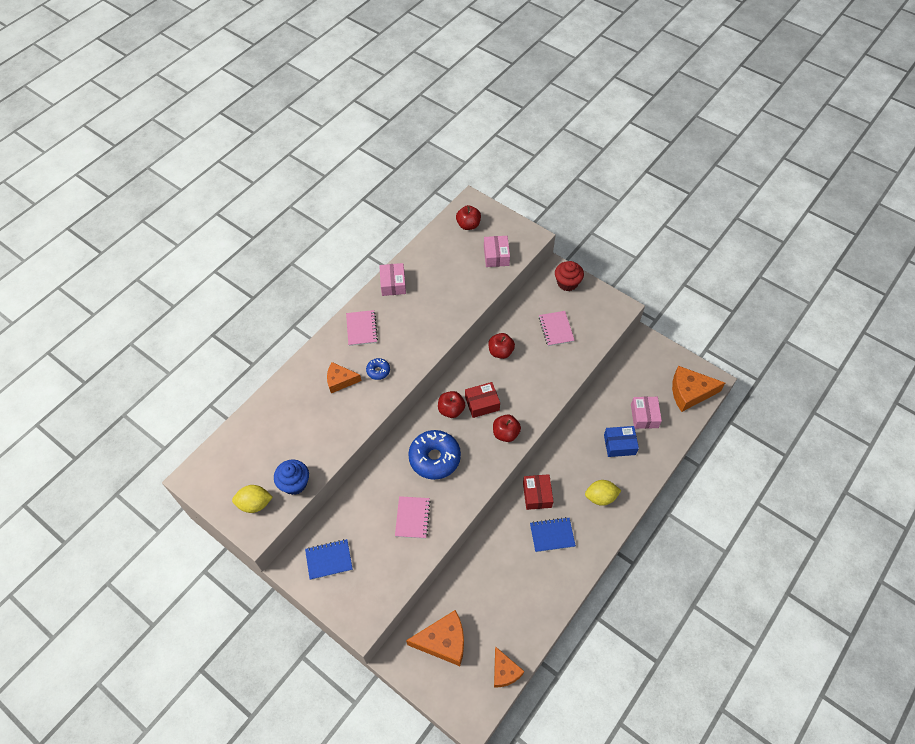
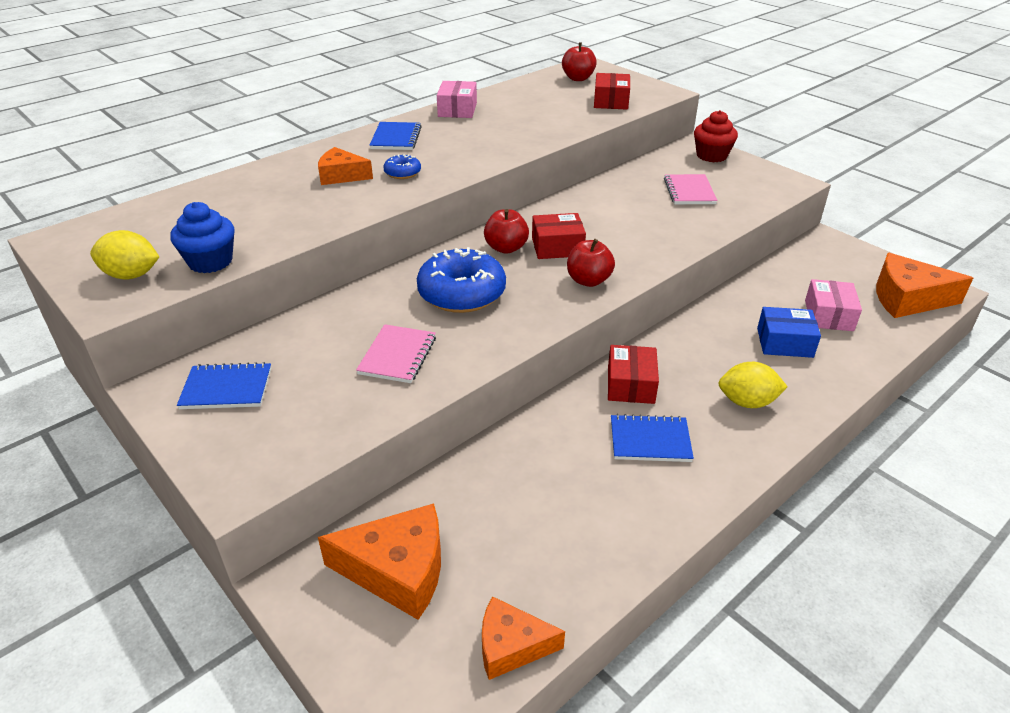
camera: 10 degrees right, 20 degrees down
(362, 329) = (396, 138): pink notebook -> blue notebook
(496, 256) = (611, 101): pink box -> red box
(500, 352) = (599, 203): red apple -> none
(504, 671) = (511, 646): orange cheese -> orange cheese turned 105 degrees clockwise

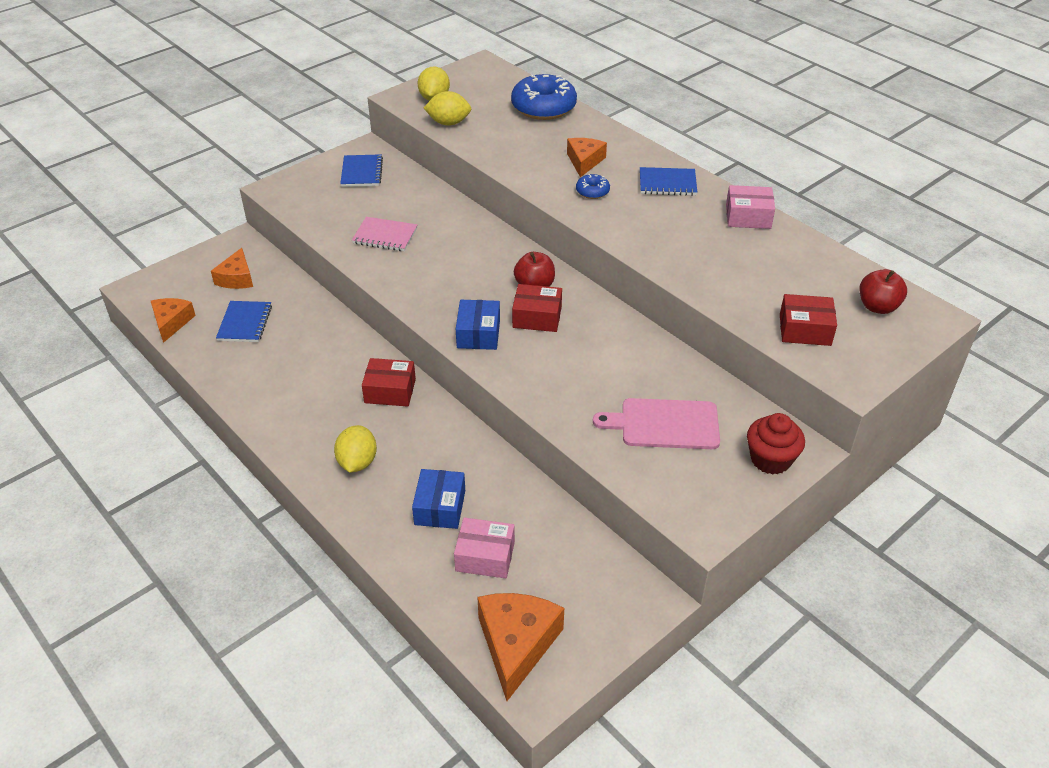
camera: 90 degrees right, 5 degrees up
(210, 261) = (448, 123): blue cupcake -> yellow lemon
(398, 571) = (236, 278): orange cheese -> orange cheese, size x0.64
(462, 293) = (462, 263): blue donut -> blue donut (543, 107)
(557, 247) = (537, 317): red box -> red box turned 75 degrees counterclockwise
(588, 280) = (478, 334): red apple -> blue box
(650, 440) = (322, 396): blue notebook -> blue notebook (245, 323)
(689, 191) = (664, 424): pink notebook -> pink cutting board

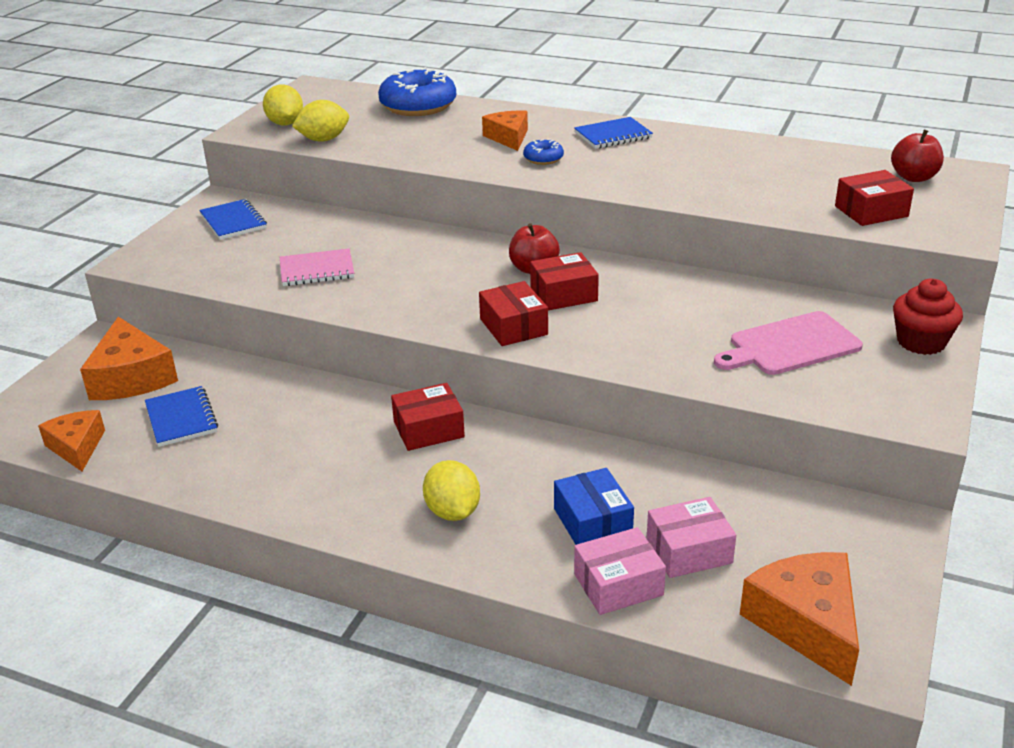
camera: 25 degrees left, 10 degrees down
(236, 278) = (131, 377): orange cheese -> orange cheese, size x1.57
(478, 334) = (513, 327): blue box -> red box
(748, 217) = (719, 142): pink box -> pink box (618, 584)

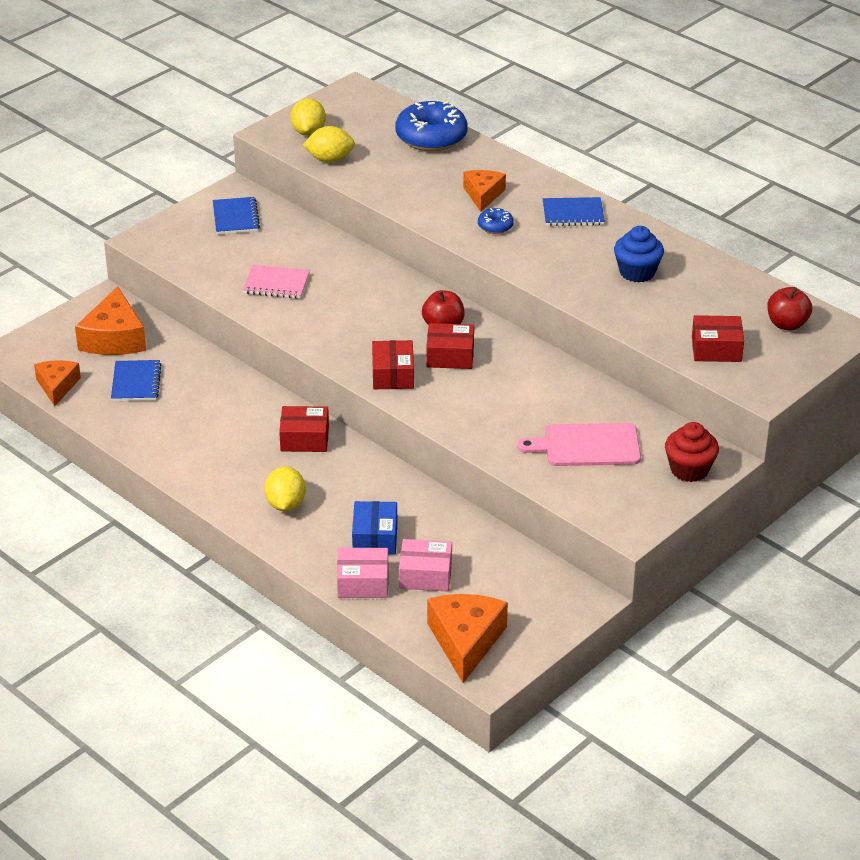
camera: 20 degrees right, 5 degrees up
(723, 167) = (637, 272): none -> blue cupcake

